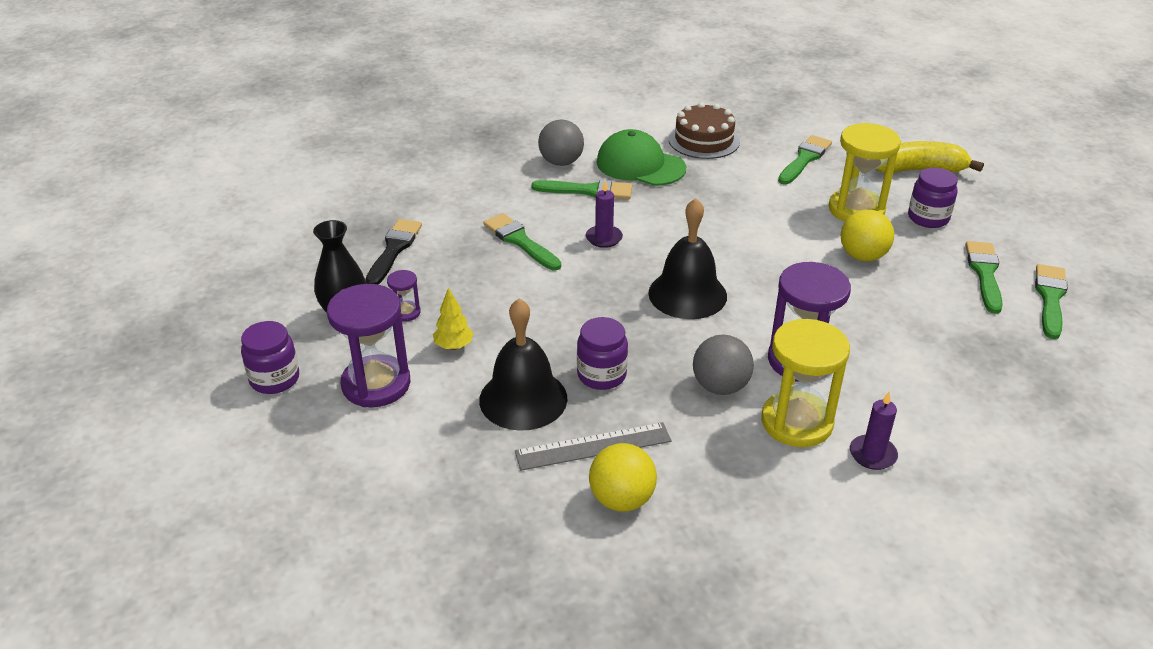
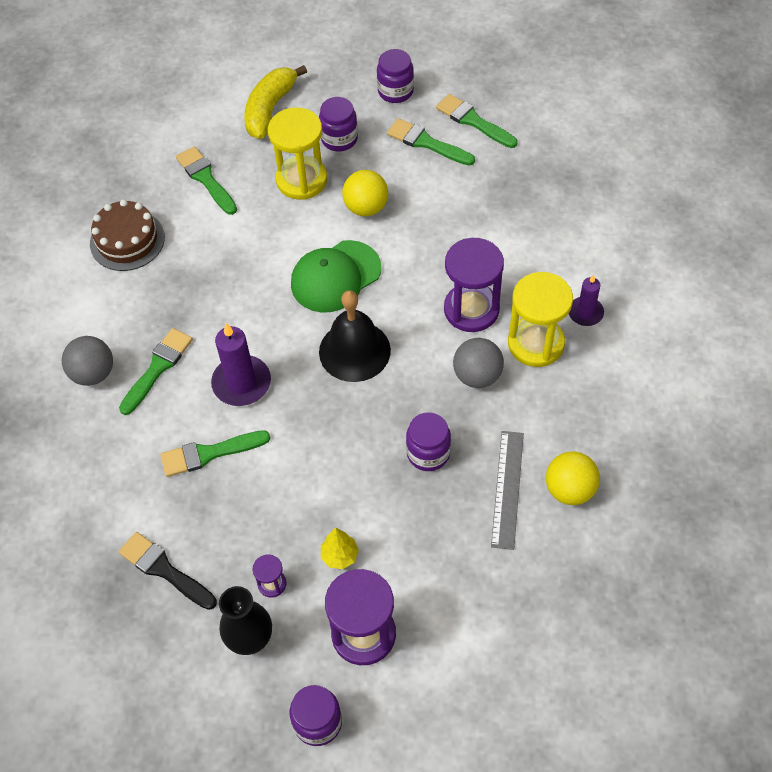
camera: 65 degrees left, 20 degrees up
(523, 399) = (432, 521): black bell -> none
(604, 238) = (241, 383): purple candle -> purple candle, size x1.62
(640, 165) = (139, 309): green cap -> green cap (335, 276)
(1027, 236) = (395, 91): none -> purple jar

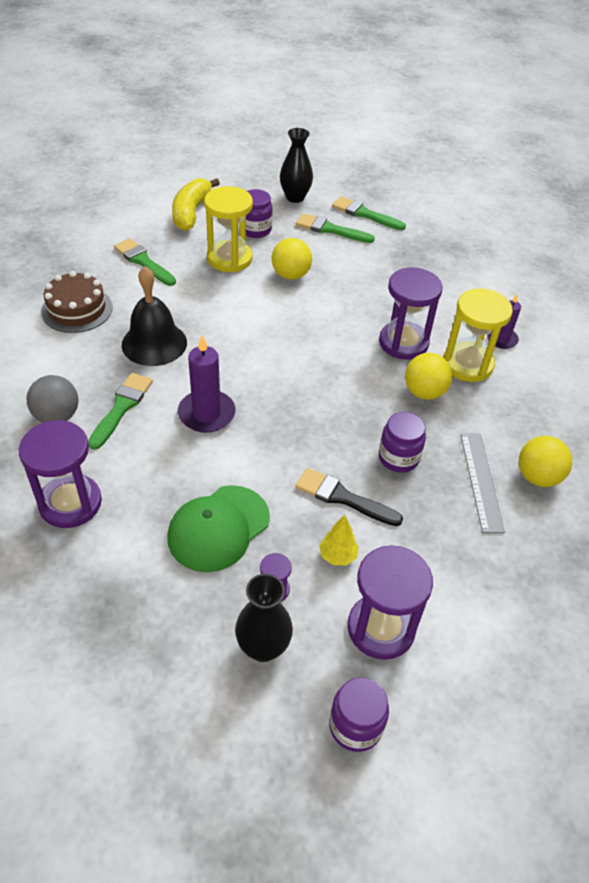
camera: 15 degrees left, 10 degrees down
(95, 473) = (70, 503): none -> purple hourglass
(164, 570) = (157, 588): black brush -> black brush (342, 497)
(209, 453) = (186, 476): green brush -> none
(335, 276) = (276, 326): green cap -> green cap (218, 528)
(354, 351) = (307, 381): black bell -> black bell (154, 343)
(395, 91) = (295, 197): purple jar -> black vase
(477, 375) = (424, 392): grey ball -> yellow ball

